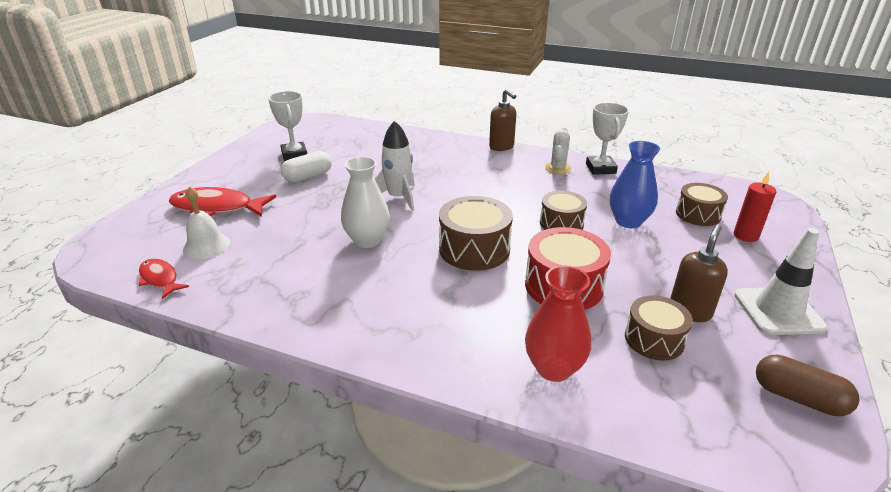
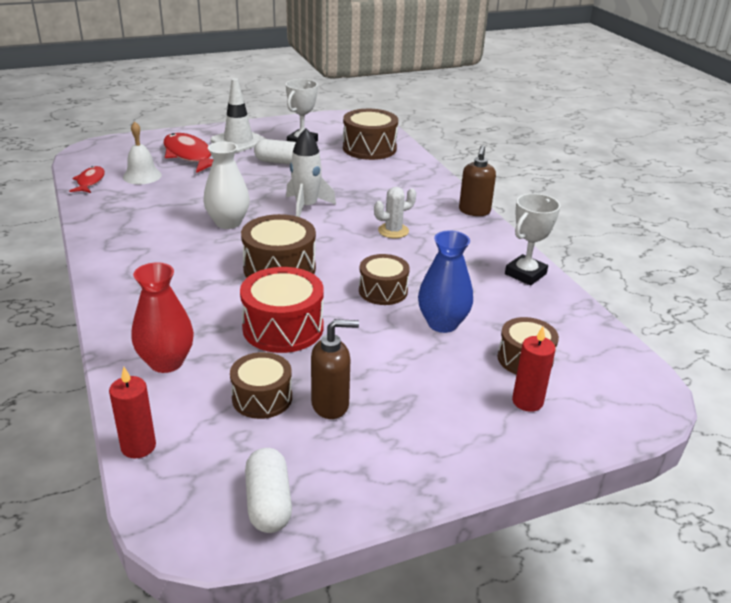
camera: 45 degrees right, 0 degrees up
(353, 137) = (369, 148): none -> brown drum
(558, 168) = (484, 252): white cactus -> white cactus (393, 231)
(673, 441) = (138, 446): none -> red candle
(778, 311) = (401, 459): white traffic cone -> white traffic cone (238, 141)
(798, 397) = (268, 503): brown capsule -> white capsule

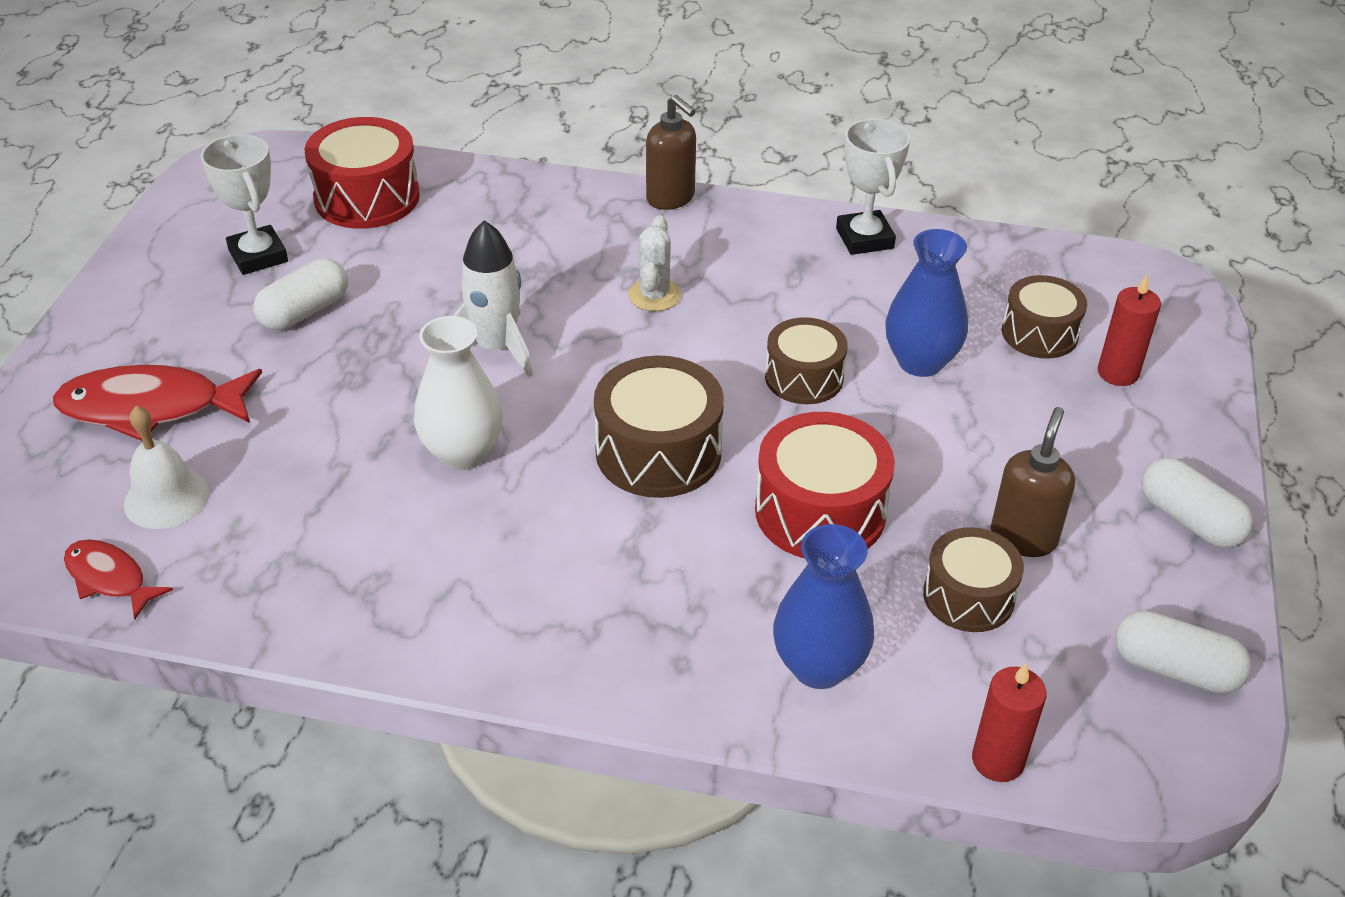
camera: 55 degrees left, 10 degrees up
(166, 362) = (818, 667): red vase -> blue vase
(238, 141) = (161, 325): white traffic cone -> none
(369, 148) = (367, 197): brown drum -> red drum
(417, 473) = (1189, 520): none -> white capsule

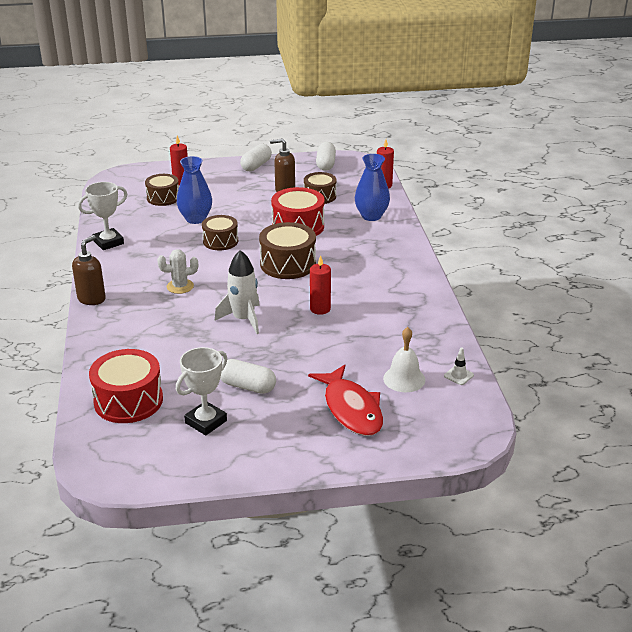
camera: 110 degrees left, 10 degrees down
(109, 578) = (458, 375): red fish -> white traffic cone
(462, 453) = (320, 309): white vase -> red candle

